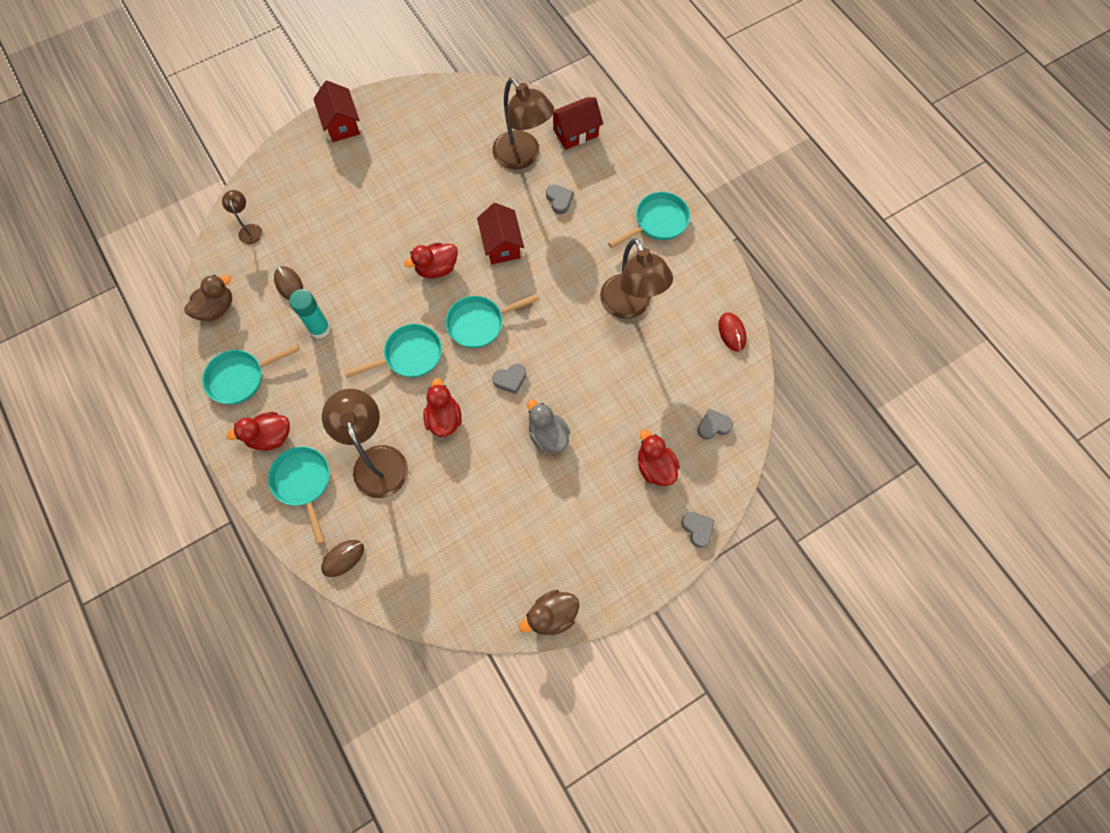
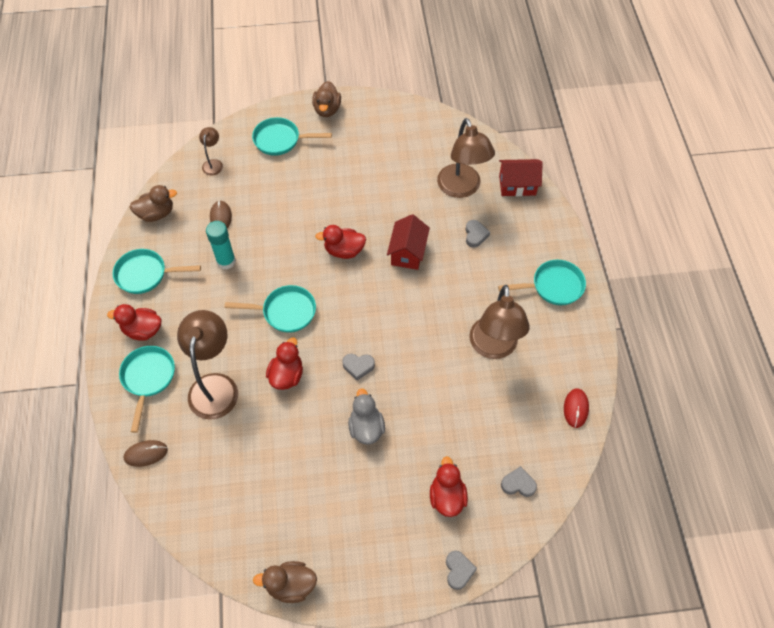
camera: 25 degrees right, 10 degrees down
(341, 124) = (327, 109): red house -> brown duck
(480, 323) = (356, 309): turquoise pan -> turquoise pan (280, 140)

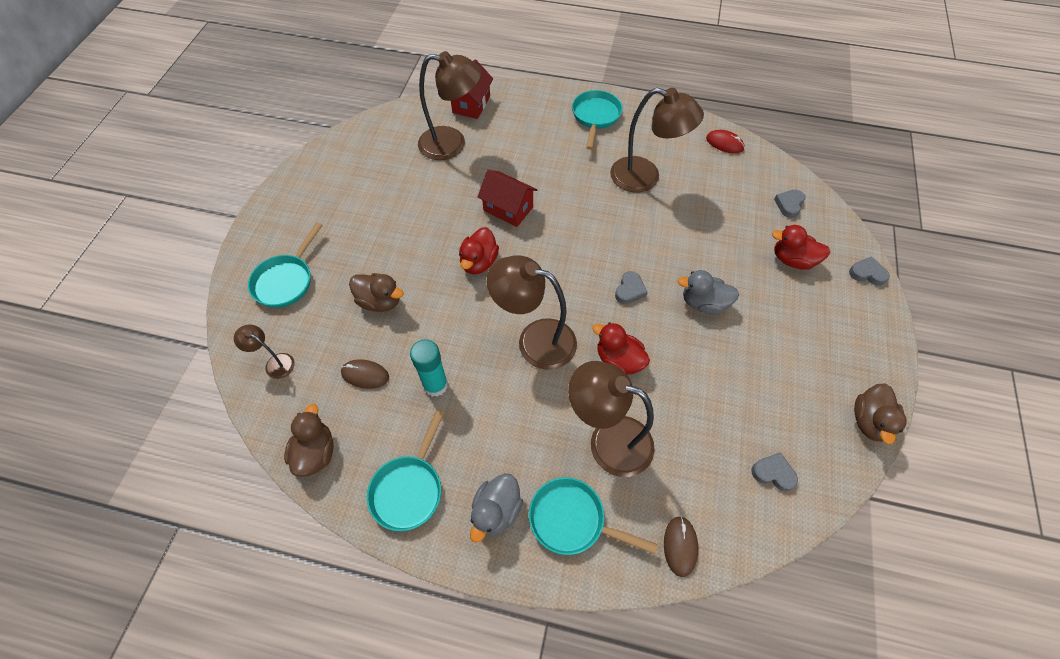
camera: 70 degrees left, 0 degrees up
(143, 330) = (496, 511): red duck -> grey duck
(285, 312) = (535, 340): turquoise pan -> brown lamp
(327, 109) = (272, 223): brown duck -> brown duck (380, 301)
(475, 235) = (513, 151): grey heart -> grey heart (773, 473)

